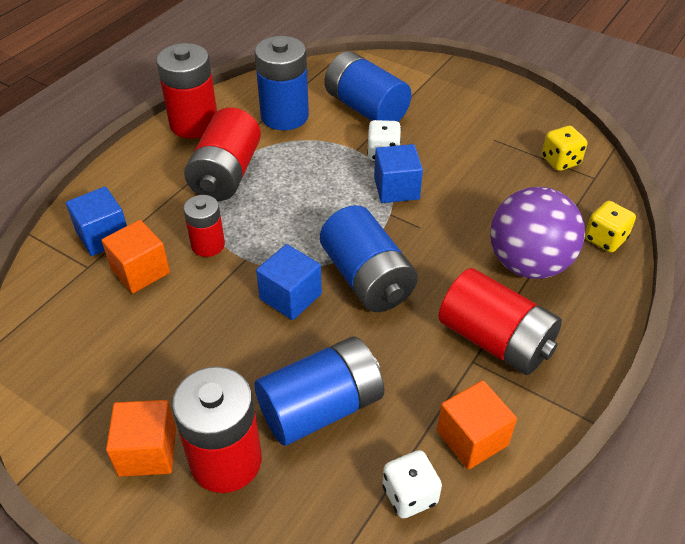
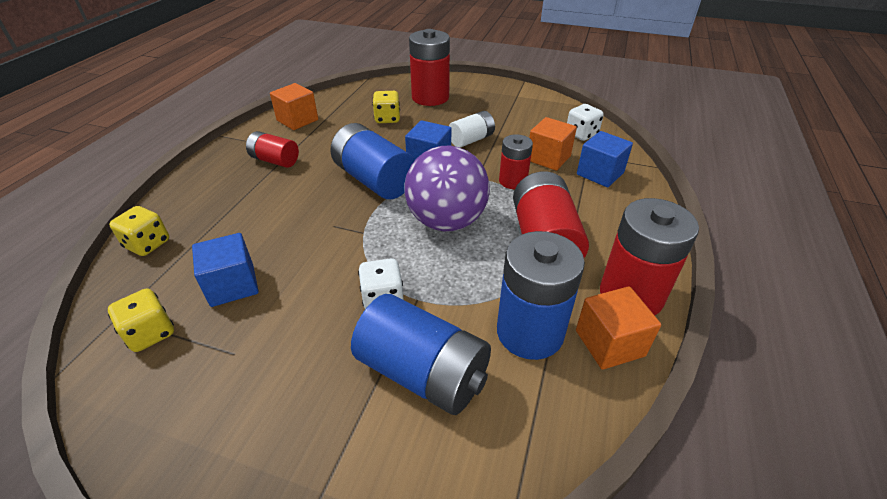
camera: 165 degrees right, 5 degrees down
(147, 451) = (472, 95): orange cube -> orange cube (609, 343)
(216, 326) = (471, 140): none -> white battery
(321, 407) = (387, 119): blue battery -> yellow dice
(396, 188) = (360, 258): blue cube -> blue cube (232, 285)
(409, 495) = (332, 100): white dice -> white dice (581, 134)
(495, 340) = (275, 160): red battery -> red battery, size x0.59
(528, 264) = (234, 211): purple ball -> purple ball (446, 221)

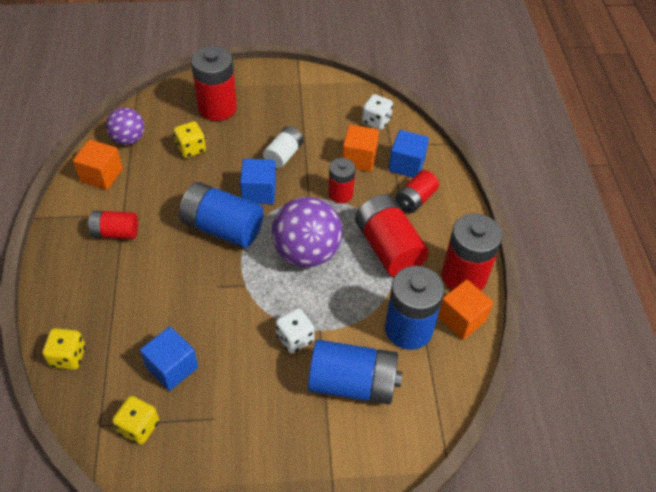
camera: 25 degrees left, 10 degrees up
(339, 103) = (128, 139): none -> purple ball
(597, 205) = (415, 199): none -> red battery

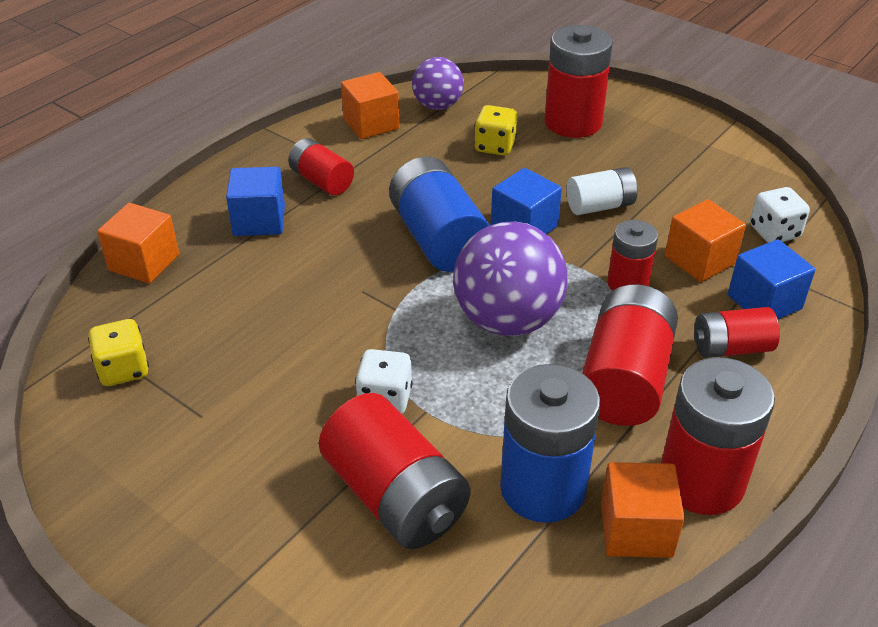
camera: 45 degrees right, 10 degrees down
(68, 357) = (144, 262): yellow dice -> orange cube
(172, 367) = (222, 337): blue cube -> blue cube (259, 221)
(352, 383) = (395, 496): blue battery -> red battery

